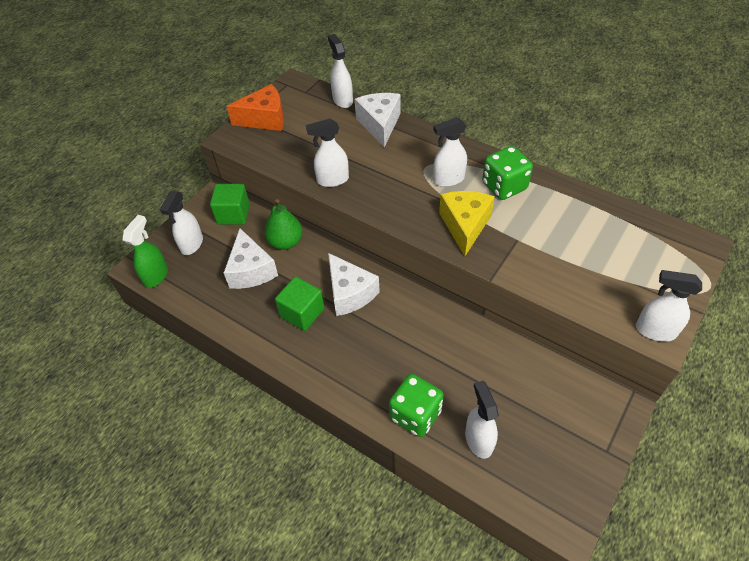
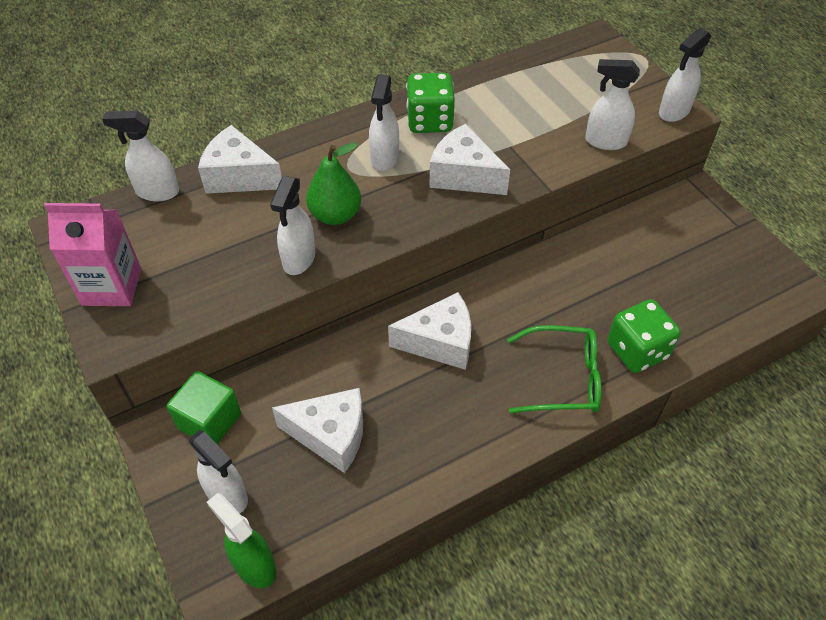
camera: 65 degrees left, 0 degrees up
(265, 119) = (112, 286): orange cheese -> pink carton
(286, 242) = (310, 377): green pear -> green pear (335, 215)
(302, 313) = (439, 403): green cube -> none
(362, 375) = (563, 378): none -> green glasses
(465, 226) = (463, 175): yellow cheese -> white cheese
(478, 440) = (689, 312): white spray bottle -> white spray bottle (605, 141)

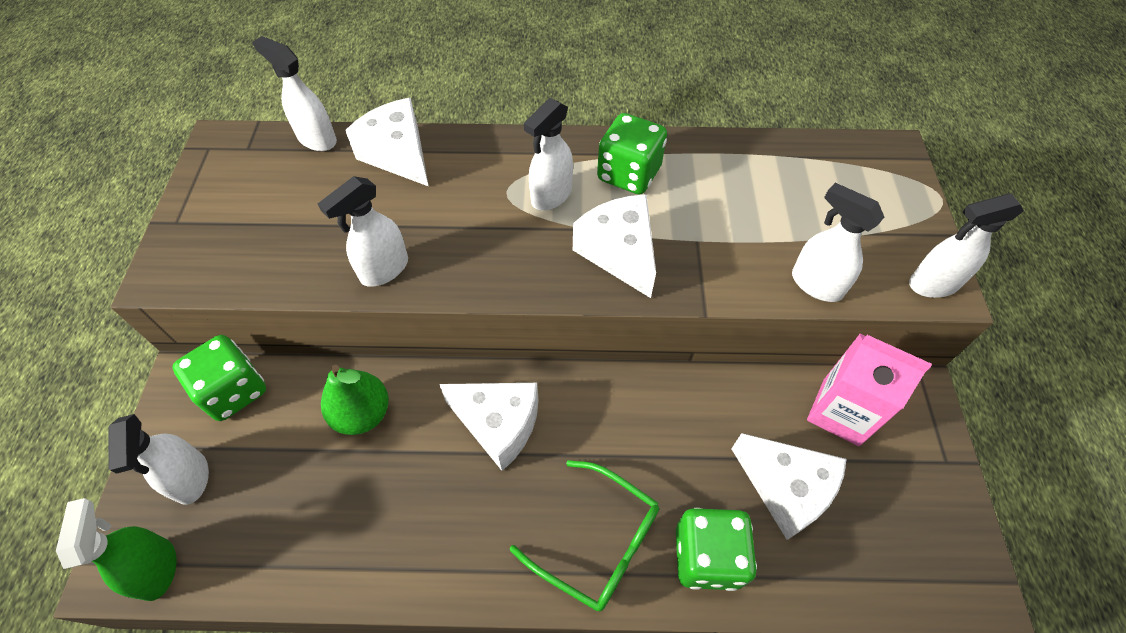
camera: 30 degrees right, 5 degrees up
(112, 286) = (206, 217): pink carton -> pink carton (841, 412)
(209, 421) = (234, 391): green cube -> green dice
(331, 435) = (323, 469): white cheese -> white cheese (785, 488)
(335, 215) = (455, 237): green pear -> green pear (362, 414)

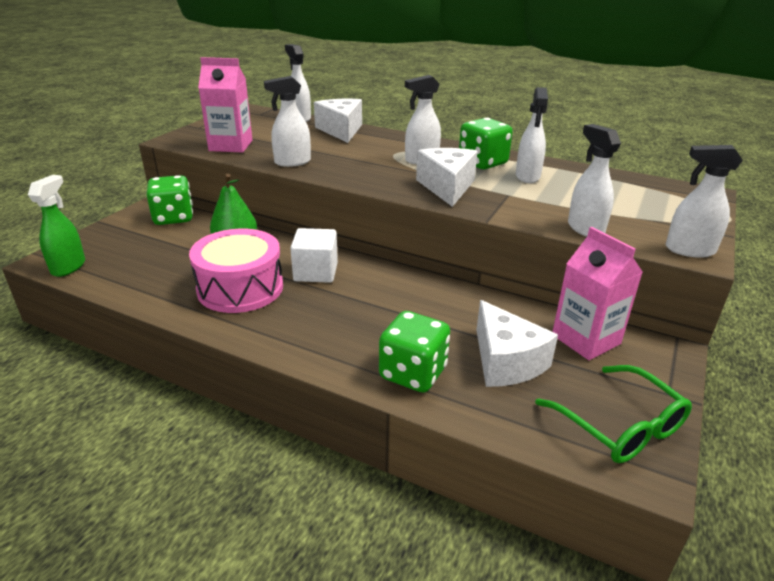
camera: 25 degrees right, 25 degrees down
(191, 478) = (119, 241): white spray bottle -> white spray bottle (527, 176)
(264, 258) = (231, 145): none -> pink carton
(426, 500) = (240, 288): none -> pink drum
(498, 425) = (315, 272): white cheese -> white cube
(598, 542) = (337, 340): green glasses -> green glasses (620, 426)

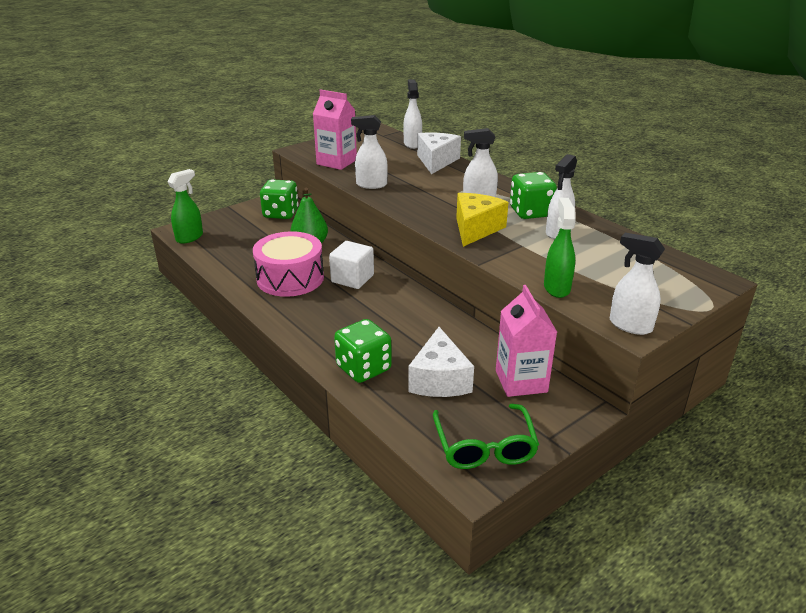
camera: 25 degrees right, 0 degrees up
(447, 187) = (476, 229): white cheese -> yellow cheese
(585, 228) = (556, 288): white spray bottle -> green spray bottle

